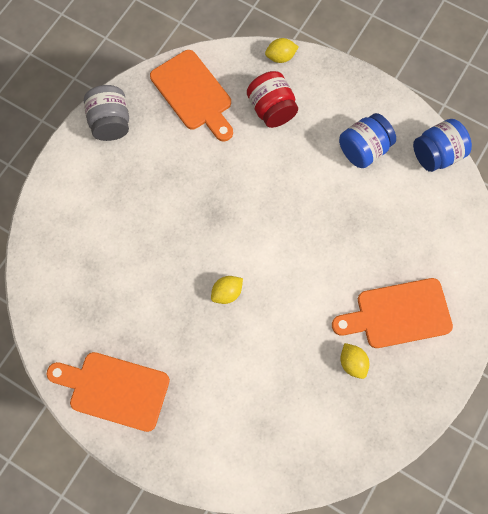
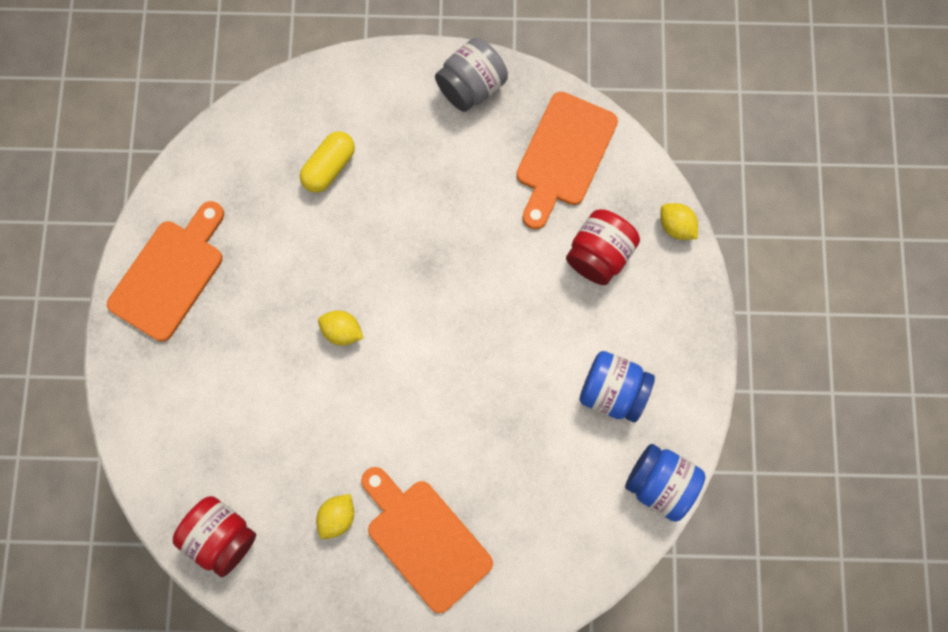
camera: 60 degrees right, 5 degrees up
(106, 240) = (329, 167): none -> yellow capsule
(114, 389) = (170, 274): orange cutting board -> orange cutting board turned 45 degrees clockwise
(324, 449) = (222, 536): none -> red jar

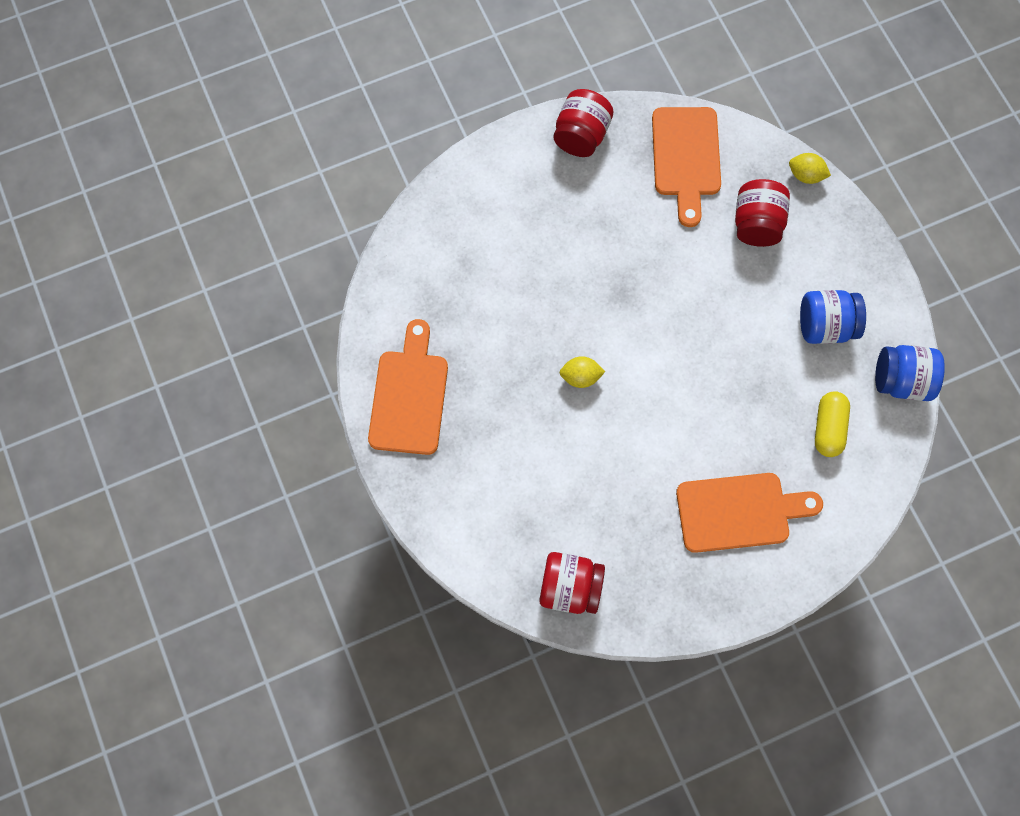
camera: 25 degrees left, 5 degrees down
(329, 167) = (498, 250): yellow capsule -> yellow capsule (828, 428)
(337, 516) = (658, 527): yellow lemon -> none
(425, 539) = (739, 512): orange cutting board -> orange cutting board turned 150 degrees clockwise
(471, 87) = (581, 135): grey jar -> red jar

